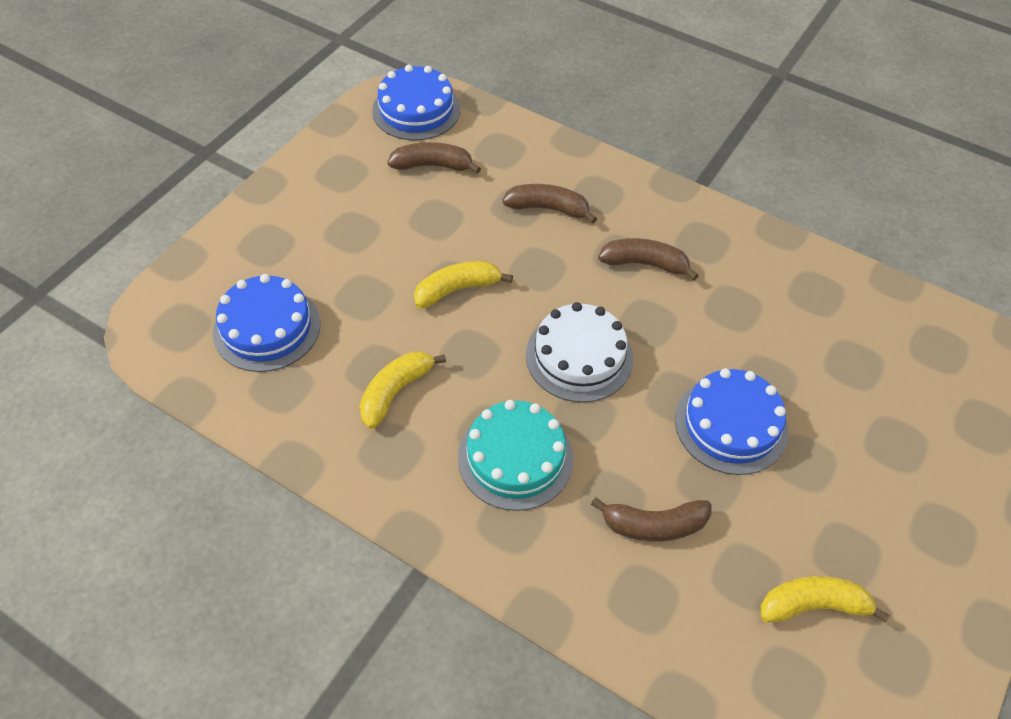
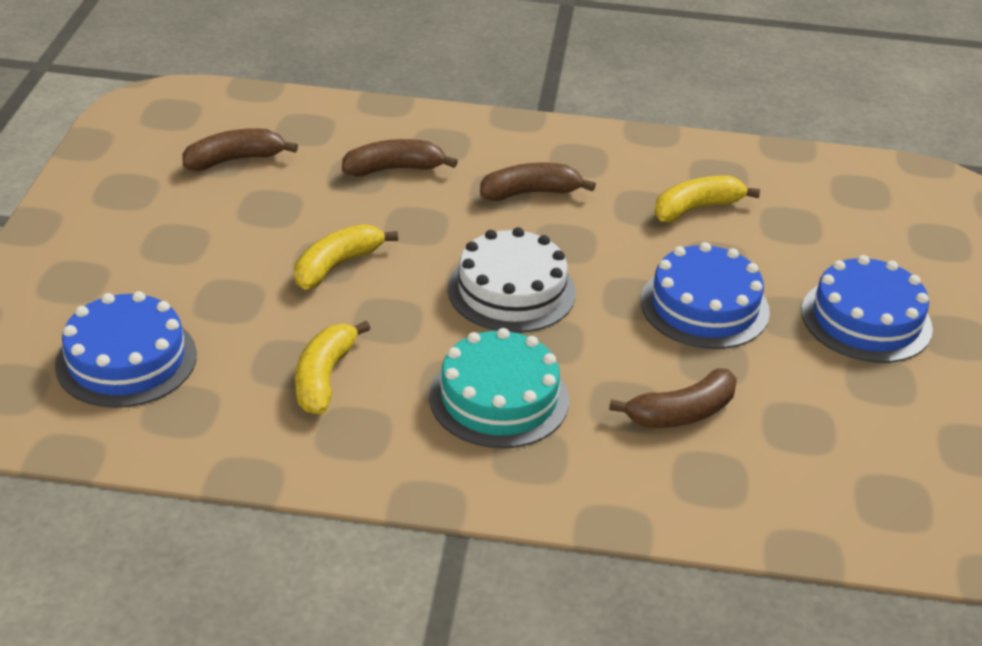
camera: 25 degrees left, 15 degrees down
(416, 110) = (181, 112): blue cake -> blue cake (866, 319)
(813, 605) = (876, 431): yellow banana -> yellow banana (696, 208)

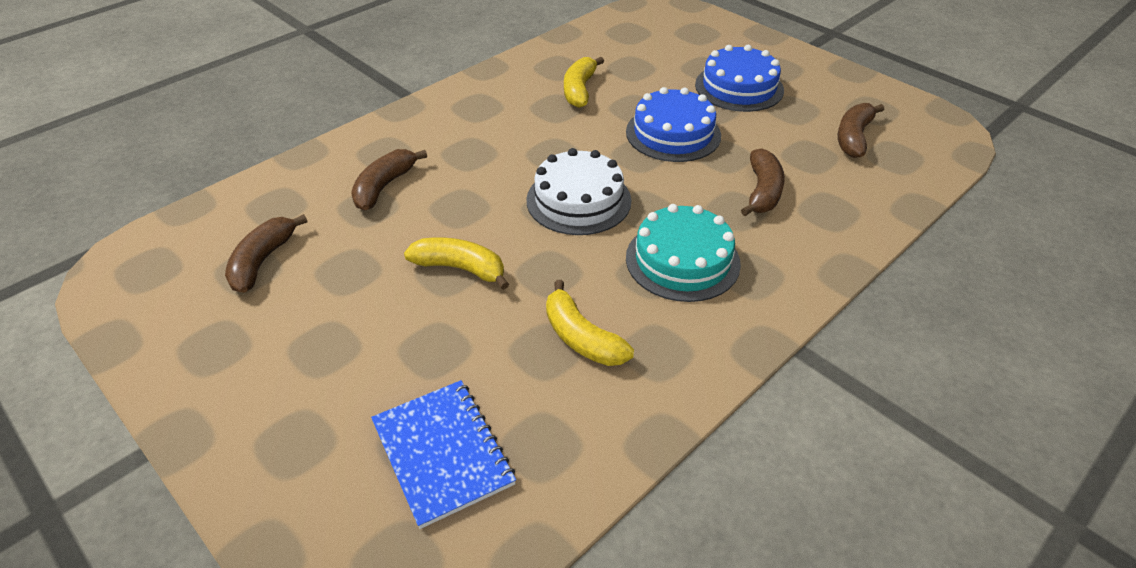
camera: 50 degrees left, 5 degrees up
(126, 359) = (443, 453): blue cake -> blue notebook
(337, 265) = (460, 268): yellow banana -> yellow banana turned 120 degrees clockwise
(530, 193) = (487, 142): brown banana -> brown banana (853, 137)

